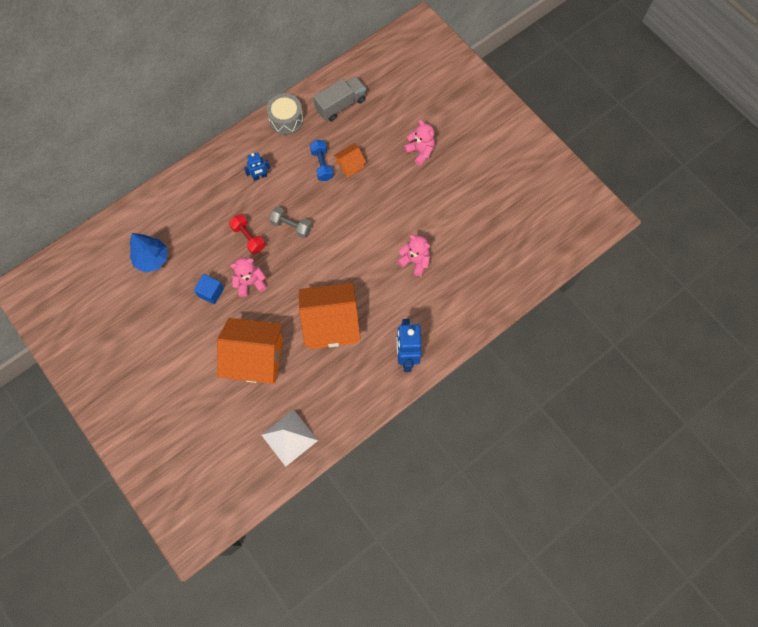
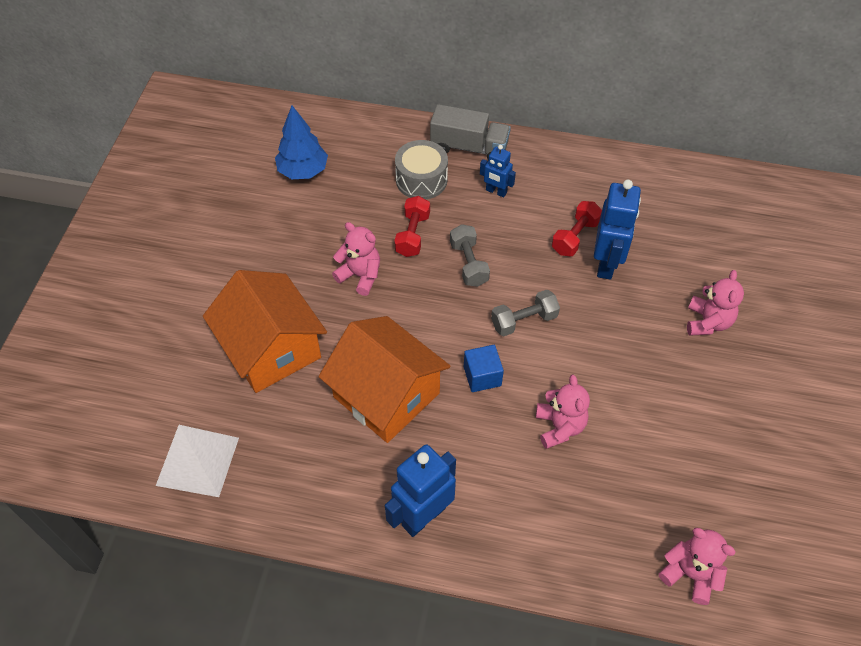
camera: 50 degrees right, 15 degrees down
(211, 292) = (313, 248): blue cube -> blue cube (482, 376)
(286, 119) = (590, 165): grey drum -> grey drum (421, 180)
(322, 165) = (575, 237): blue dumbbell -> red dumbbell
(341, 105) = (668, 200): grey truck -> grey truck (469, 147)
(347, 229) = (524, 321): none -> grey dumbbell
(350, 165) = (606, 264): orange house -> blue robot
(523, 268) = (690, 574): none -> pink teddy bear

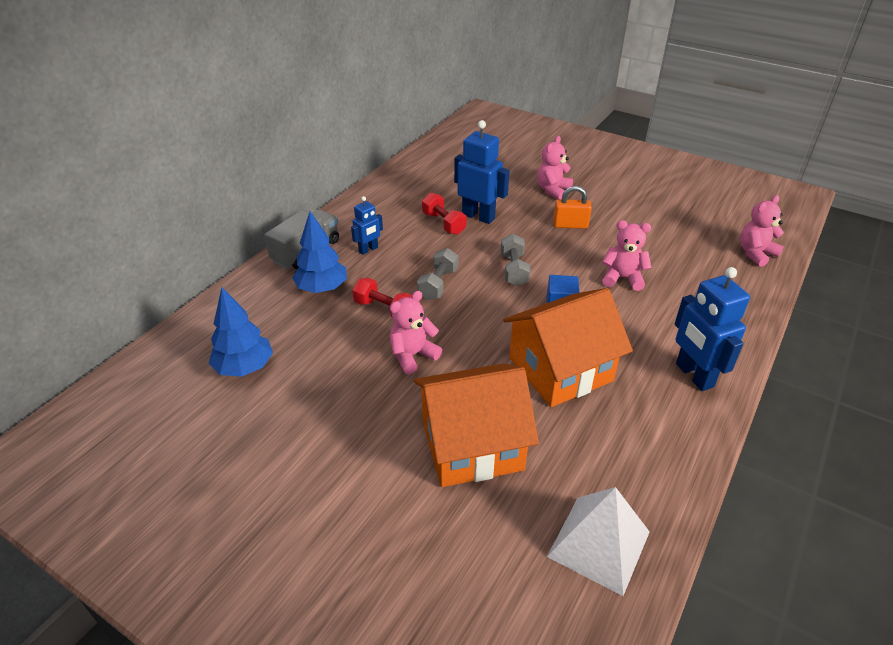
camera: 70 degrees left, 15 degrees down
(421, 180) = (322, 288): grey drum -> blue tree
(469, 264) = (438, 284): grey dumbbell -> grey dumbbell turned 75 degrees counterclockwise
(639, 355) = (570, 225): none -> orange padlock
(707, 322) = (553, 190): pink teddy bear -> pink teddy bear turned 90 degrees counterclockwise

